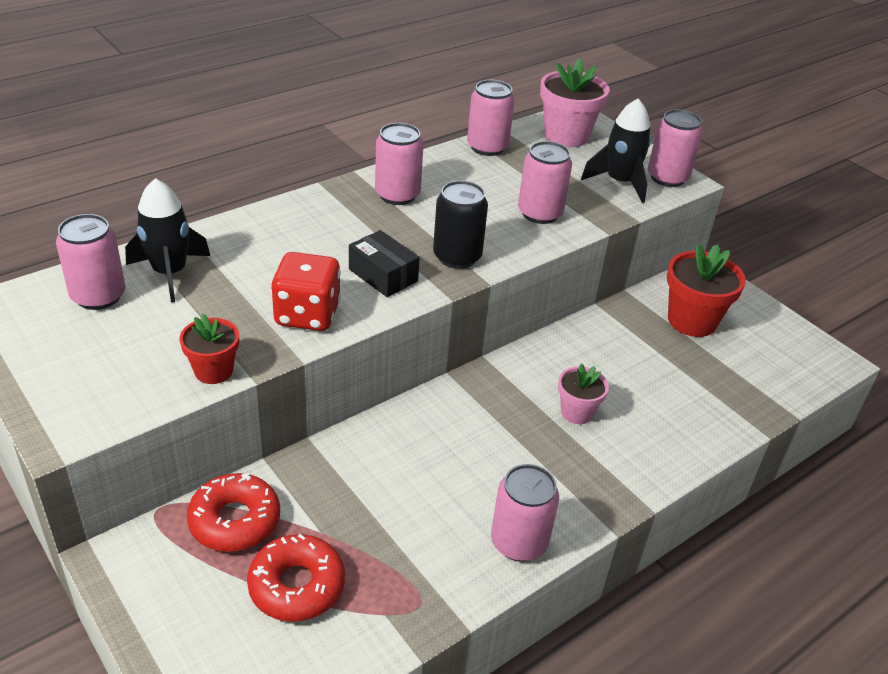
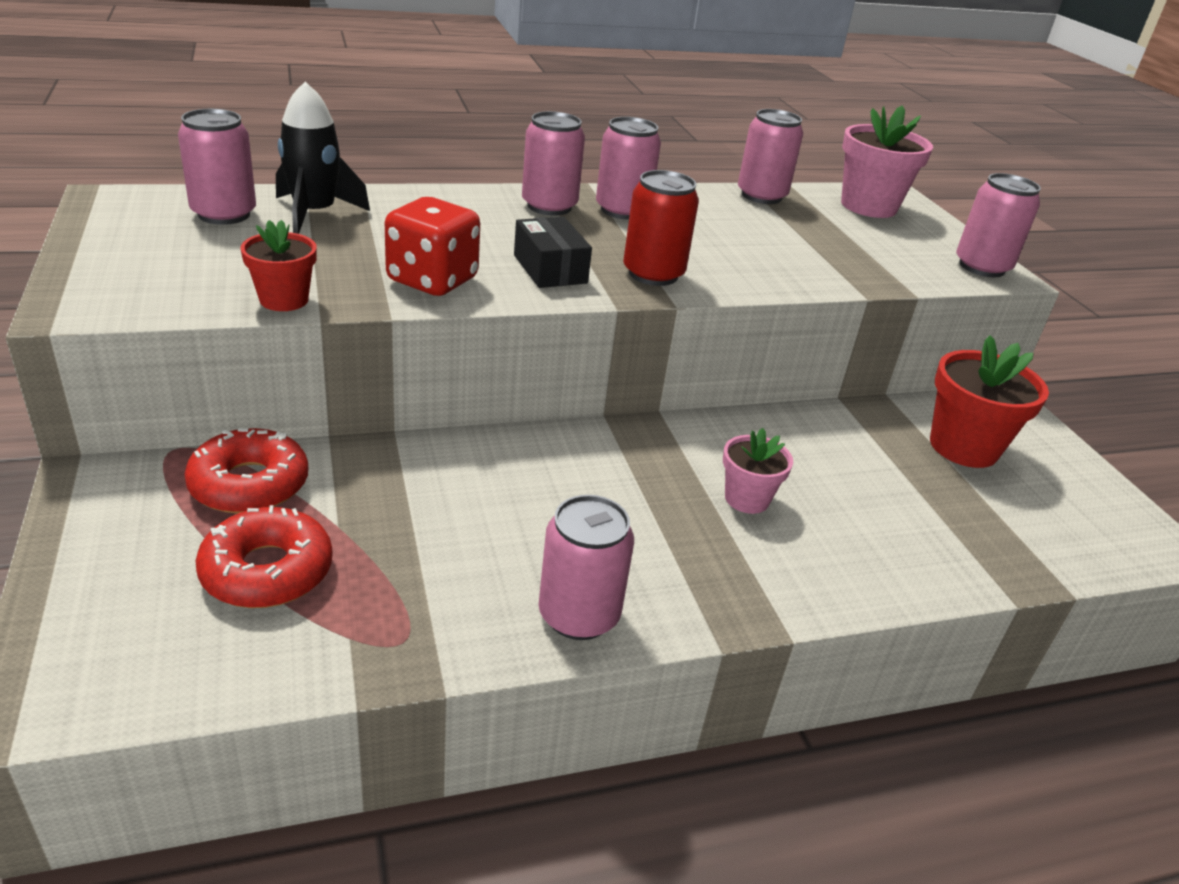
camera: 20 degrees right, 5 degrees down
(457, 257) = (653, 274): black can -> red can
(540, 213) = (787, 261): pink can -> pink can (549, 206)
(620, 182) = (913, 257): black rocket -> none

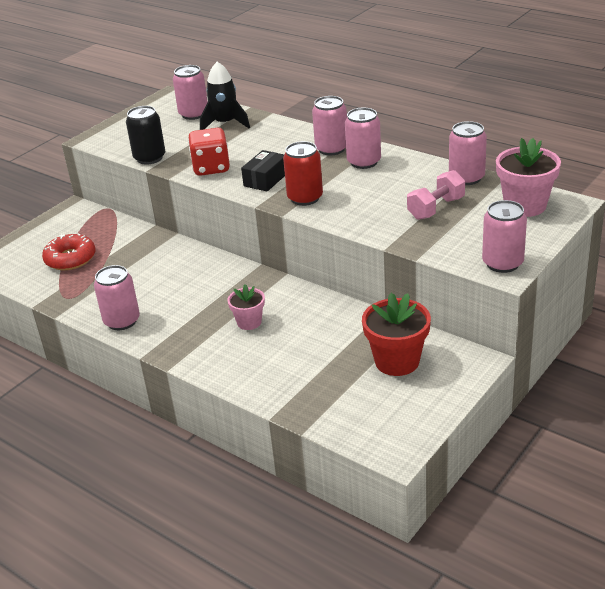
camera: 60 degrees right, 0 degrees up
(249, 484) = (107, 230): red donut -> none
(284, 300) = (149, 158): red flower pot -> black can
(808, 235) = (436, 208): none -> pink dumbbell

